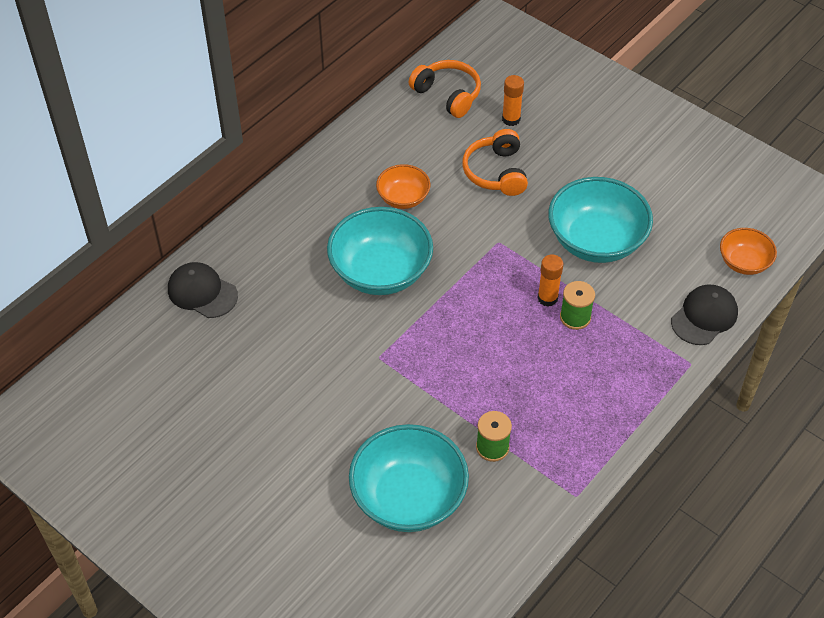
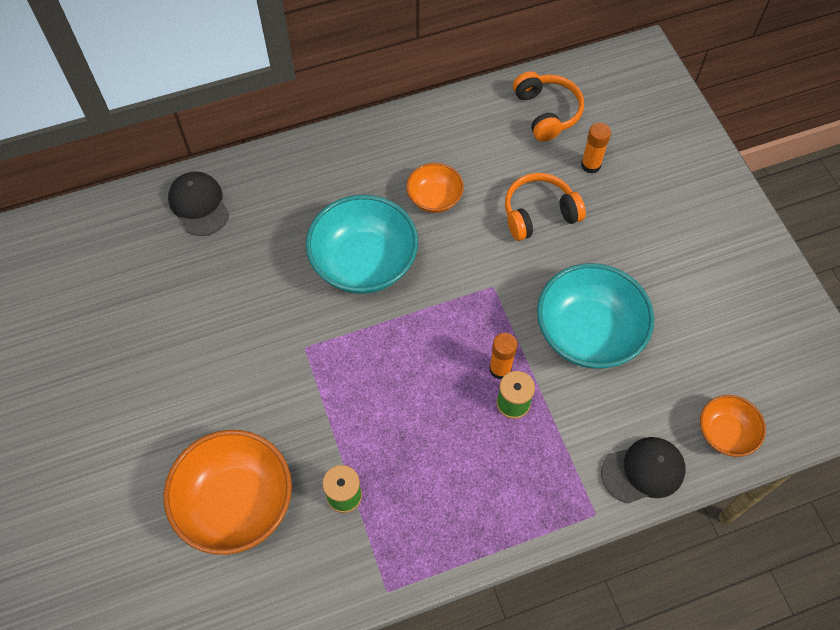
camera: 30 degrees right, 10 degrees up
(408, 497) = (236, 503): turquoise bowl -> orange bowl
(496, 172) = (539, 213): orange headphones -> orange headphones turned 45 degrees clockwise

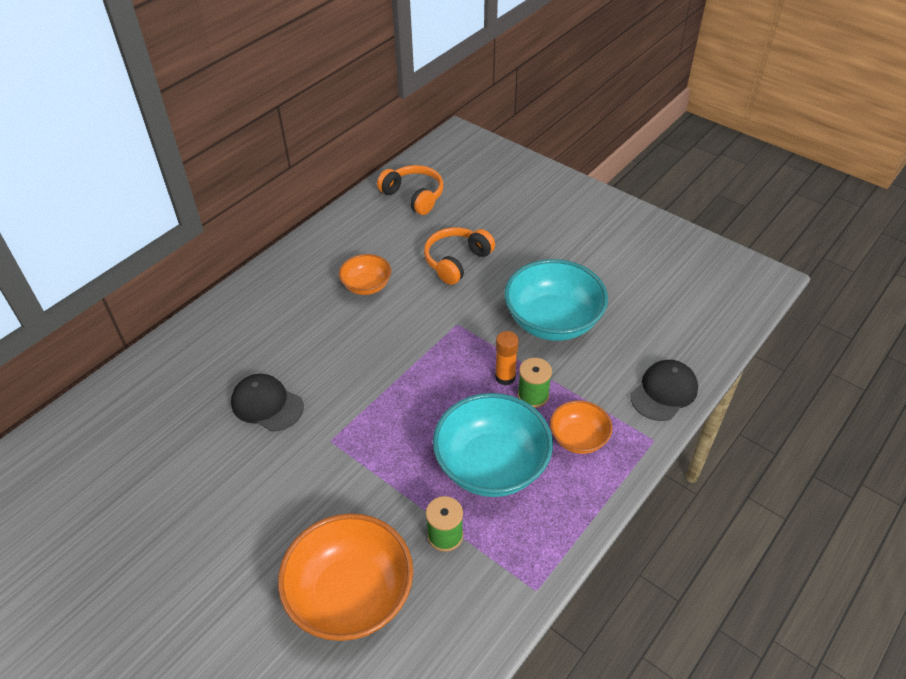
camera: 30 degrees left, 15 degrees down
(199, 205) = (159, 378): black cap -> black cap (267, 404)
(364, 262) = (339, 355): turquoise bowl -> turquoise bowl (491, 465)
(590, 165) = (471, 215): orange glue stick -> none
(725, 433) = (699, 338): orange bowl -> orange bowl (578, 438)

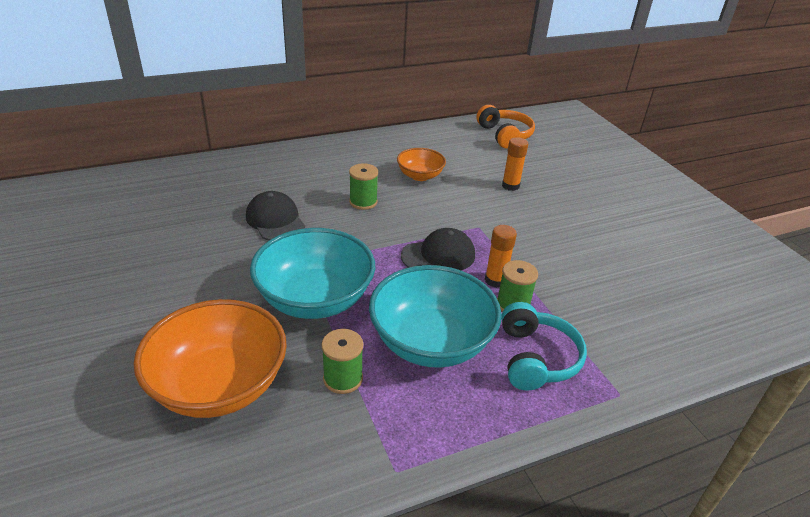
camera: 25 degrees right, 10 degrees down
(335, 343) = (363, 202): none -> green spool
(456, 261) = (510, 186): orange headphones -> orange glue stick
(553, 321) = (572, 257): turquoise bowl -> turquoise bowl (315, 299)
(578, 438) = (536, 358): orange bowl -> turquoise headphones
(664, 392) = (658, 357): black cap -> black cap (438, 255)

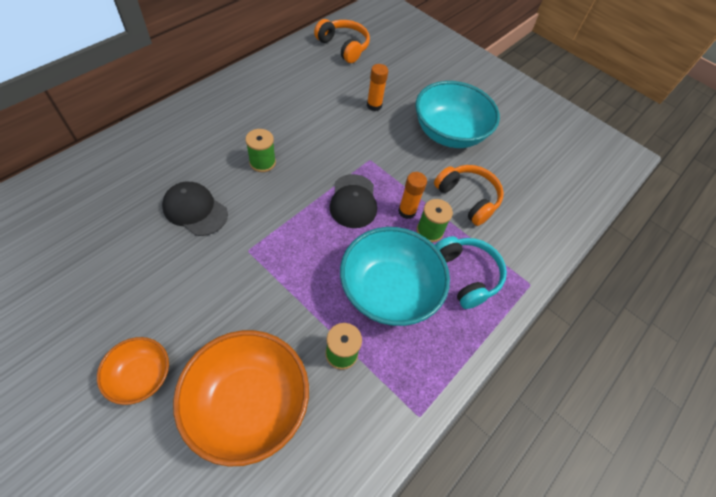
camera: 30 degrees left, 20 degrees up
(315, 299) = (278, 284): turquoise bowl -> turquoise bowl (449, 133)
(420, 176) = (296, 116): orange bowl -> orange bowl (141, 376)
(438, 255) = (353, 201): black cap -> black cap turned 135 degrees clockwise
(579, 289) = (468, 198): none -> orange headphones

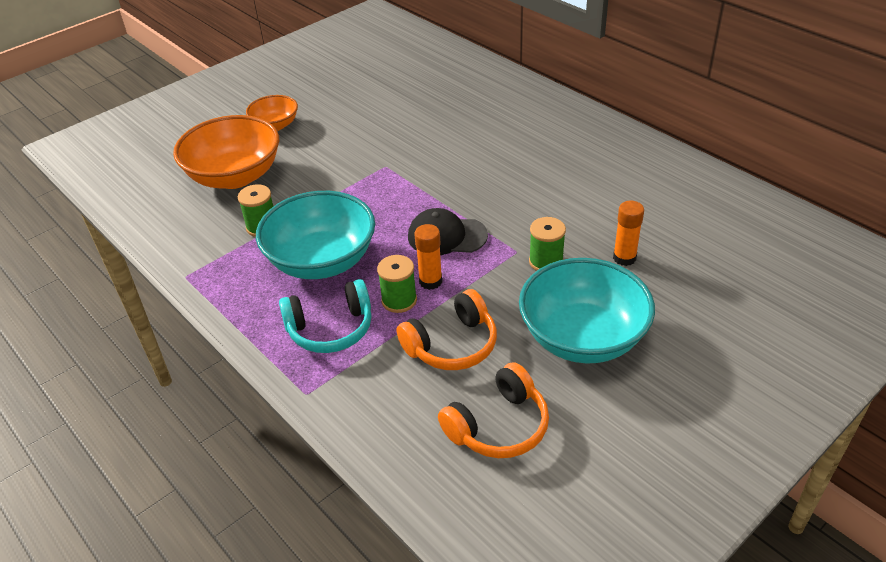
camera: 105 degrees right, 15 degrees down
(195, 210) = (435, 132): black cap -> none
(262, 162) = (502, 168): green spool -> green spool (546, 261)
(343, 47) = (753, 229): orange headphones -> orange headphones (498, 426)

